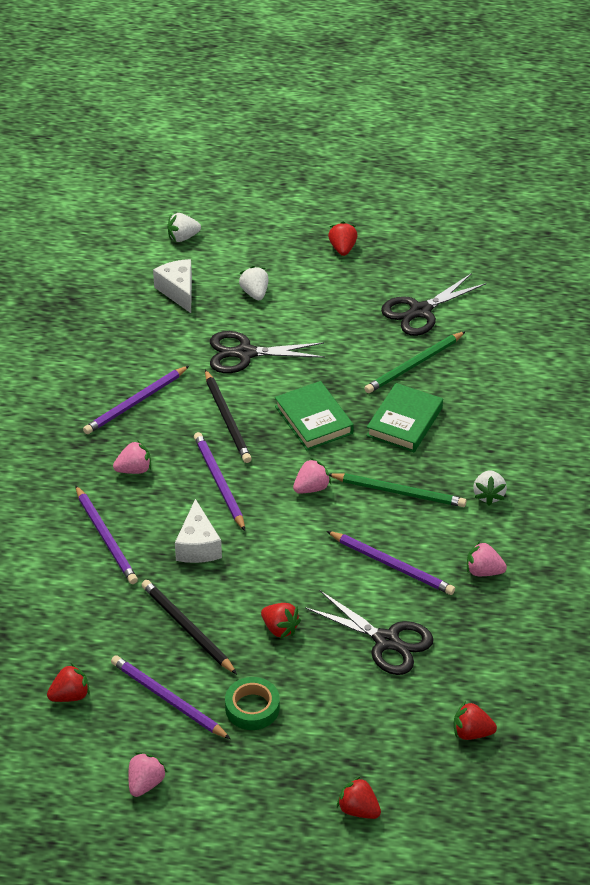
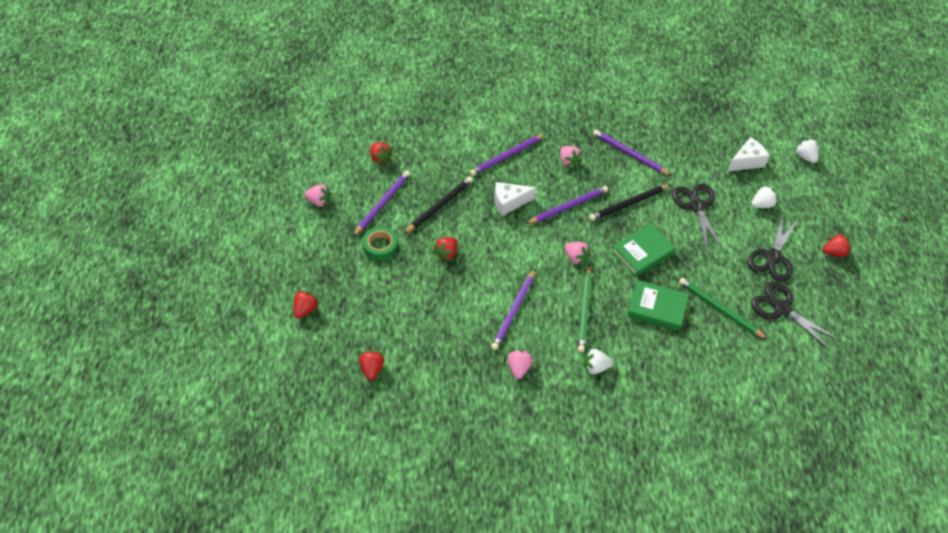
camera: 80 degrees right, 10 degrees up
(386, 641) = (445, 313): black scissors -> black scissors (773, 257)

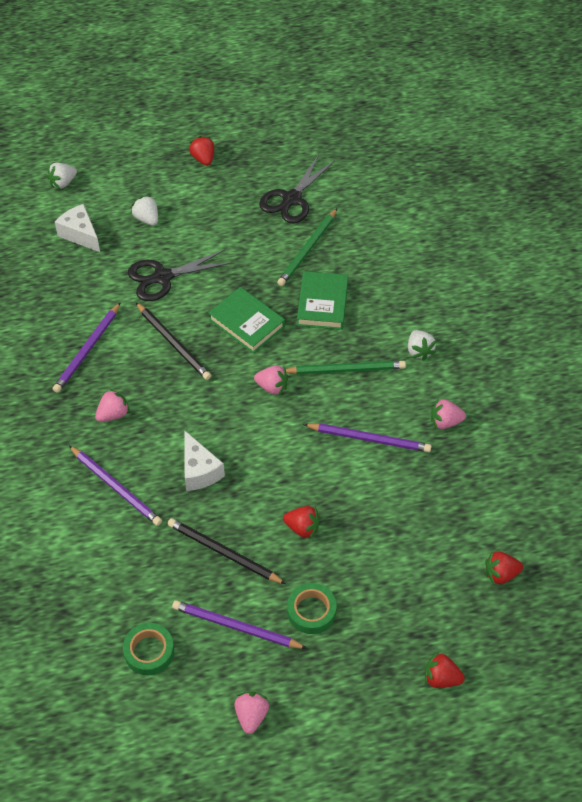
camera: 100 degrees left, 0 degrees up
(380, 158) = (149, 651): red strawberry -> green tape
(568, 206) = (192, 405): purple pencil -> none
(576, 258) = (272, 387): pink strawberry -> pink strawberry turned 75 degrees clockwise
(773, 257) = (223, 207): black scissors -> none

